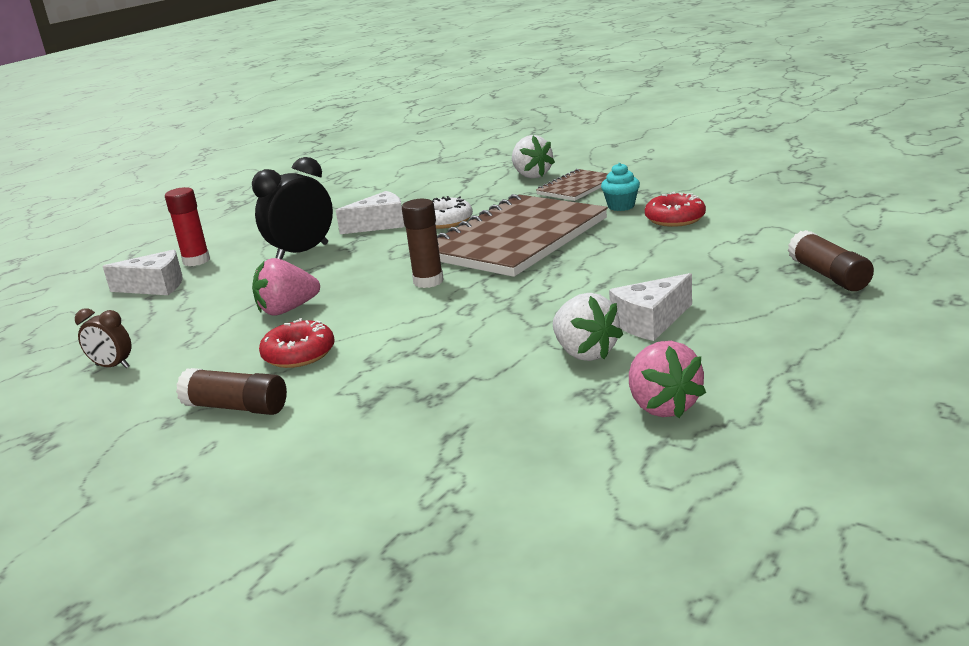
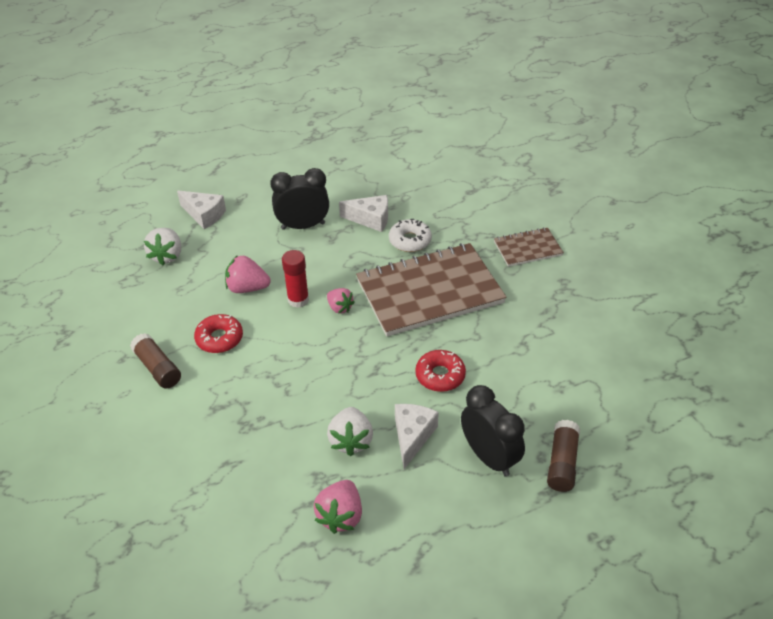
camera: 30 degrees right, 20 degrees up
(112, 366) = (132, 288): brown clock -> none
(196, 261) = (243, 198): red glue stick -> red glue stick (298, 300)
(428, 281) = (340, 308): brown glue stick -> pink strawberry
(531, 175) = (515, 212): white strawberry -> white strawberry (167, 256)
(621, 206) = (529, 293): turquoise cupcake -> none
(650, 322) = (412, 436): white cheese -> white cheese turned 105 degrees clockwise
(675, 219) = (545, 332): red donut -> red donut (440, 375)
(753, 301) = (489, 457): none -> black clock

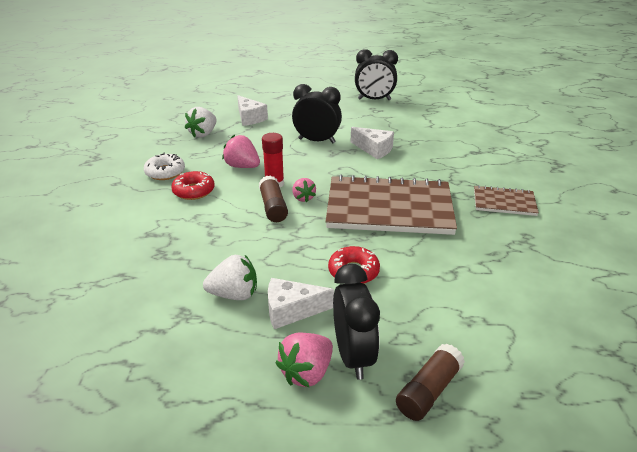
camera: 25 degrees right, 10 degrees down
(157, 368) = (133, 196): brown glue stick -> brown glue stick (273, 207)
(327, 144) = (374, 99): none -> black clock
(340, 516) = (175, 351): pink strawberry -> pink strawberry (306, 372)
(351, 441) = (234, 294): white strawberry -> white strawberry turned 120 degrees counterclockwise
(410, 240) = (397, 170): white donut -> white donut (165, 172)
(412, 436) = (291, 310): white cheese -> white cheese turned 135 degrees counterclockwise

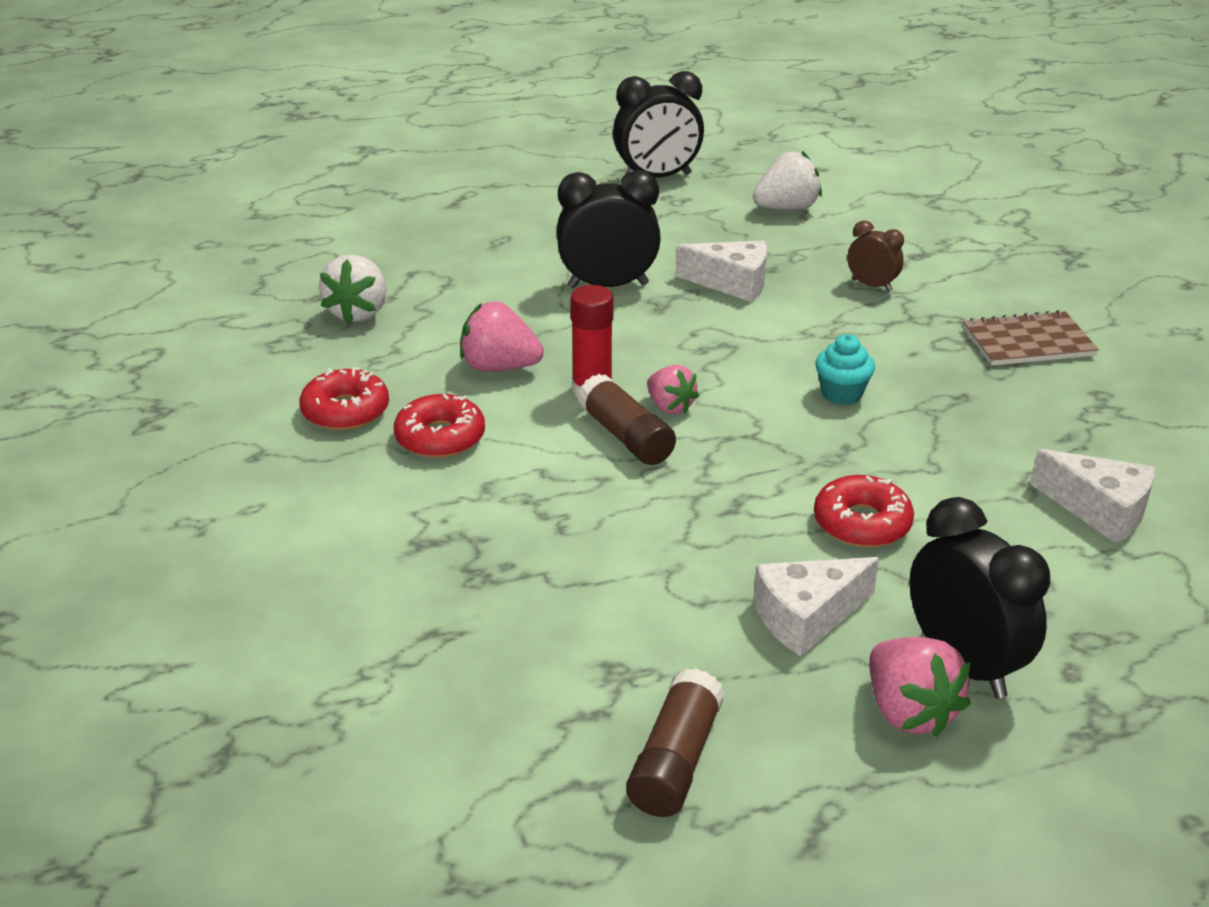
camera: 20 degrees left, 0 degrees up
(165, 172) = (346, 411): white donut -> red donut
(234, 294) = (682, 615): white strawberry -> white strawberry (786, 208)
(250, 118) = (431, 260): white cheese -> white cheese (1099, 510)
(306, 372) = (909, 711): pink strawberry -> pink strawberry turned 45 degrees counterclockwise
(389, 208) = (841, 394): brown notebook -> turquoise cupcake
(428, 390) = (1115, 685): brown glue stick -> brown glue stick (675, 760)
(441, 162) = (871, 286): none -> brown clock

